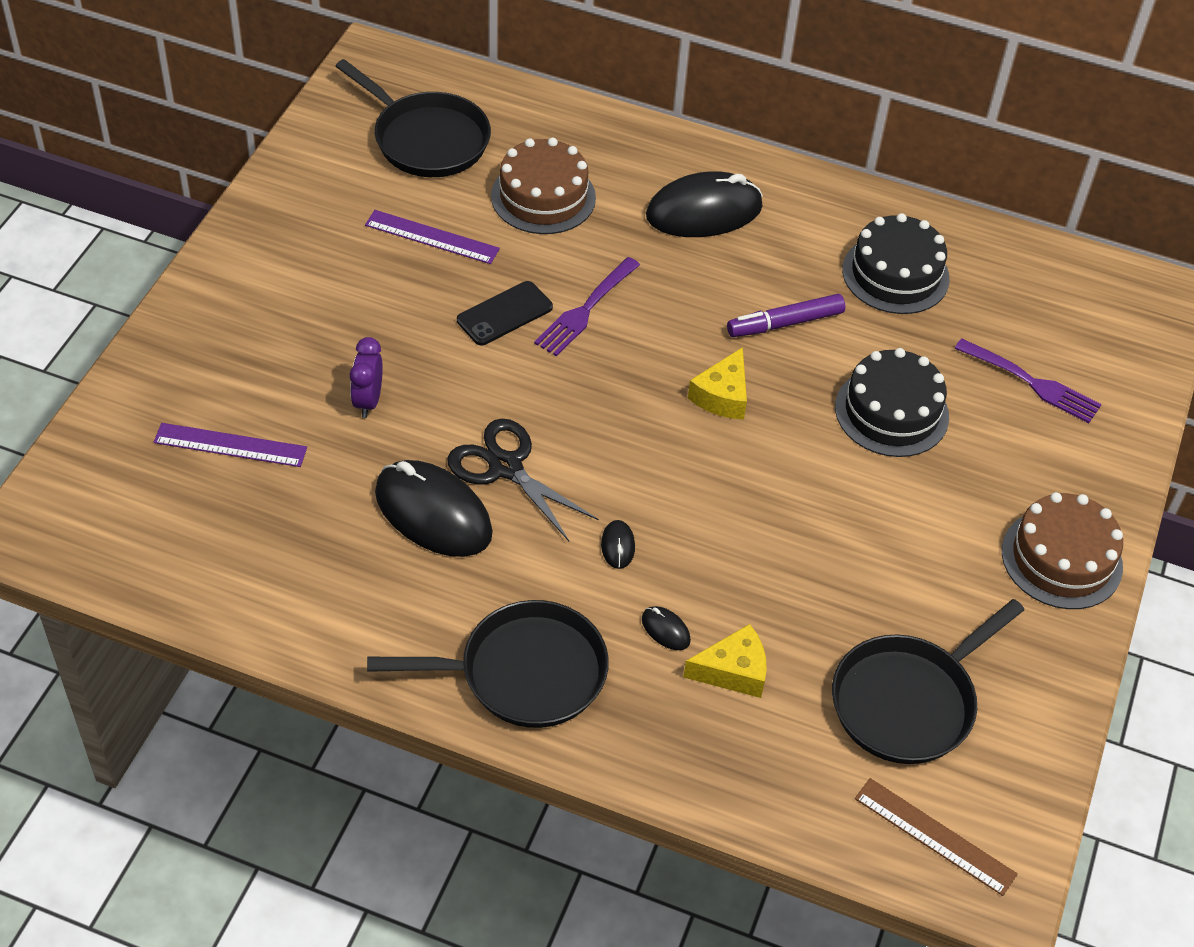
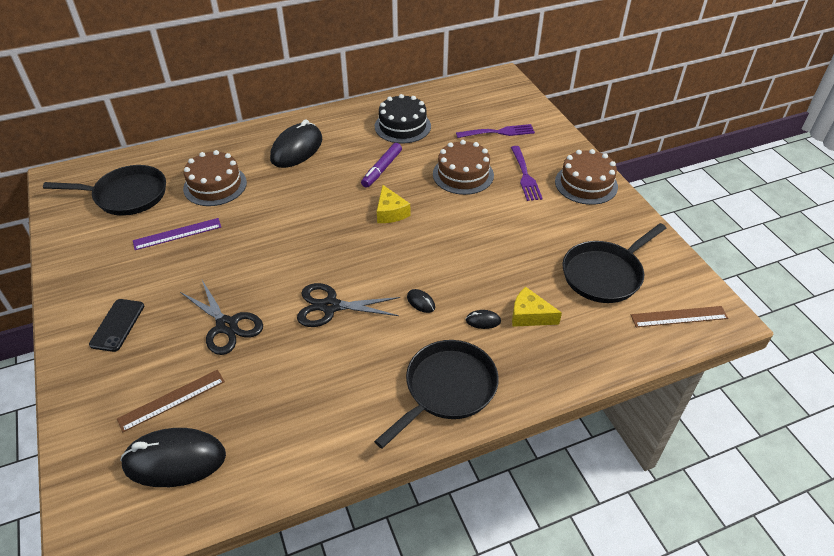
camera: 40 degrees left, 5 degrees down
(230, 445) = (172, 400): purple ruler -> brown ruler
(368, 401) = (226, 326): purple clock -> black scissors
(433, 513) = (319, 352): black mouse -> black mouse (175, 460)
(504, 314) = (252, 243): black phone -> black phone (117, 325)
(585, 310) = (289, 217): purple fork -> purple fork (525, 175)
(733, 671) = (529, 315): yellow cheese -> yellow cheese turned 105 degrees counterclockwise
(891, 412) = (463, 174): black cake -> brown cake
(908, 701) = (604, 274): black pan -> black pan turned 45 degrees clockwise

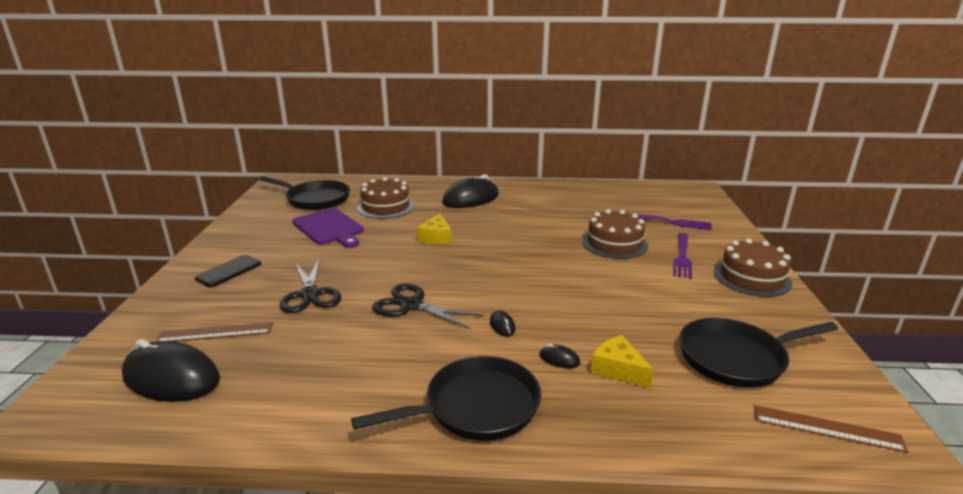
camera: 25 degrees right, 20 degrees down
(177, 234) = (329, 228): purple ruler -> purple cutting board
(382, 169) = (536, 225): purple marker -> none
(390, 212) = (522, 254): yellow cheese -> yellow cheese (436, 237)
(402, 126) = (577, 202): black cake -> none

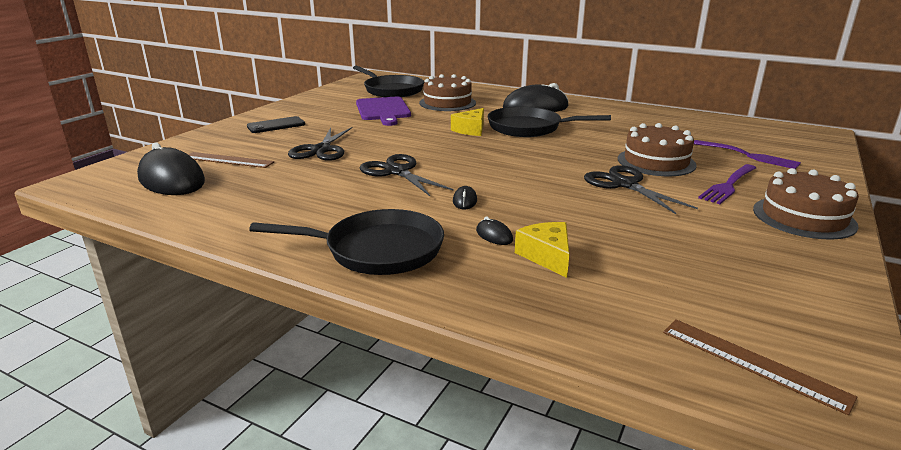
camera: 25 degrees right, 0 degrees up
(611, 274) = (624, 184): none -> black scissors
(736, 358) = (700, 278): black pan -> black pan (529, 128)

